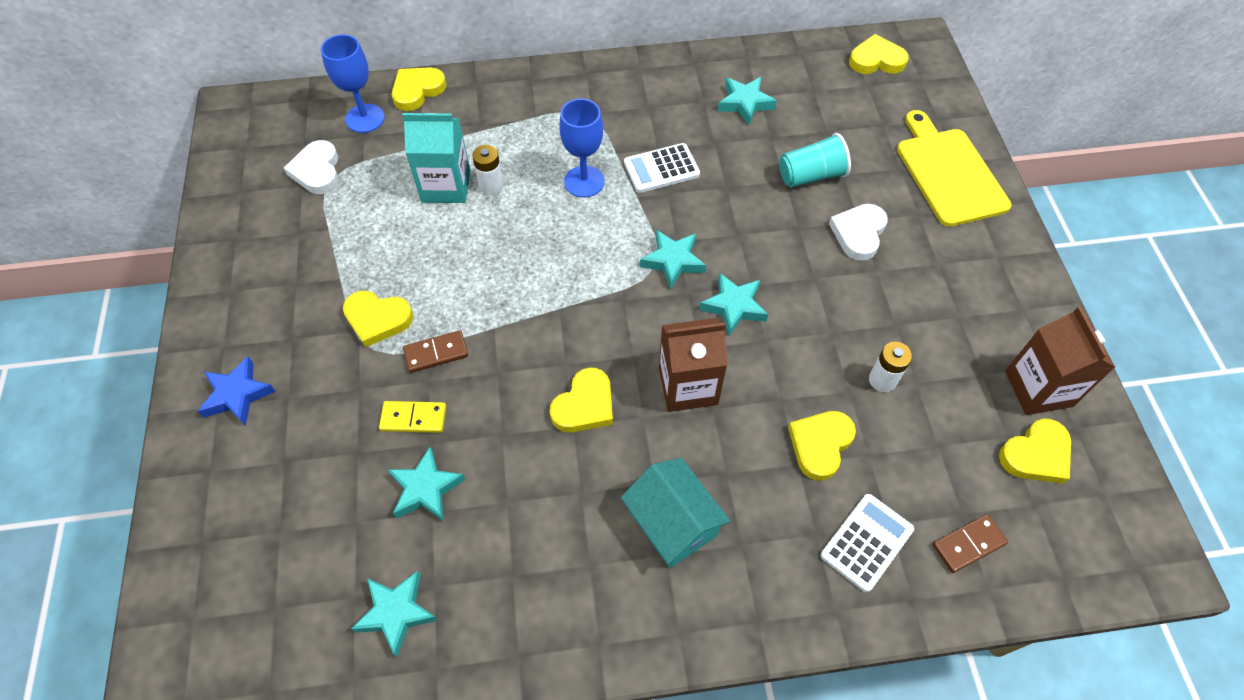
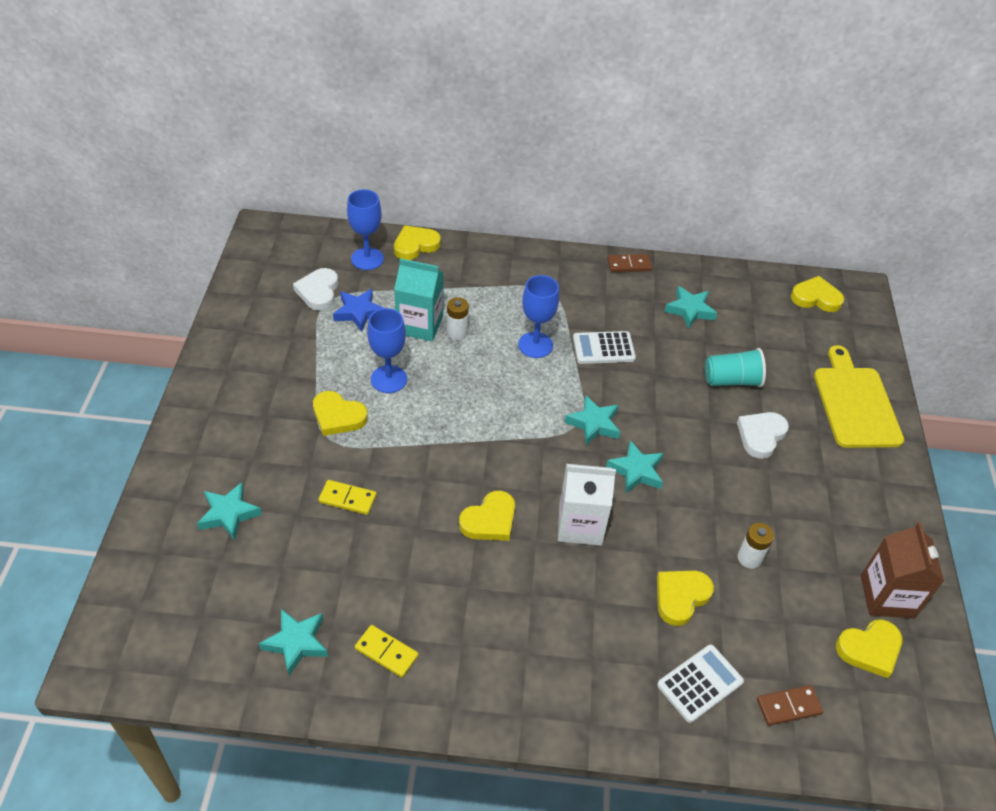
camera: 10 degrees right, 10 degrees down
(237, 395) = (213, 449): blue star -> blue star (359, 312)
(426, 260) = (389, 379): none -> blue goblet
(426, 489) = (344, 555): turquoise star -> turquoise star (229, 514)
(436, 353) = (378, 453): brown domino -> brown domino (629, 265)
(505, 597) = (386, 652): none -> yellow domino
(673, 523) = (539, 629): turquoise house -> none
(688, 386) = (580, 525): brown carton -> white carton

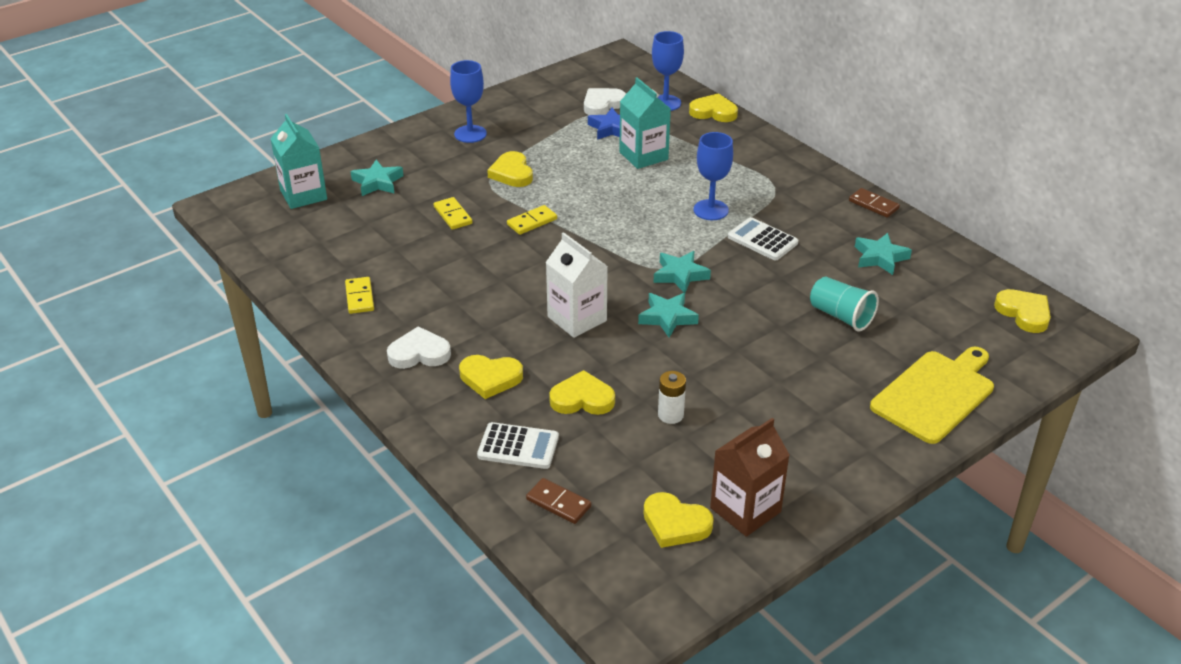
camera: 50 degrees right, 10 degrees down
(173, 583) = (303, 195): none -> turquoise carton
(296, 643) = (321, 261): turquoise star -> none
(389, 379) = (574, 172): blue goblet -> blue goblet (470, 134)
(422, 455) = (532, 222): none -> yellow domino
(457, 332) = (663, 173): white battery -> none
(489, 520) = (521, 279): yellow heart -> yellow heart (490, 378)
(761, 436) = (807, 360): white heart -> white heart (419, 353)

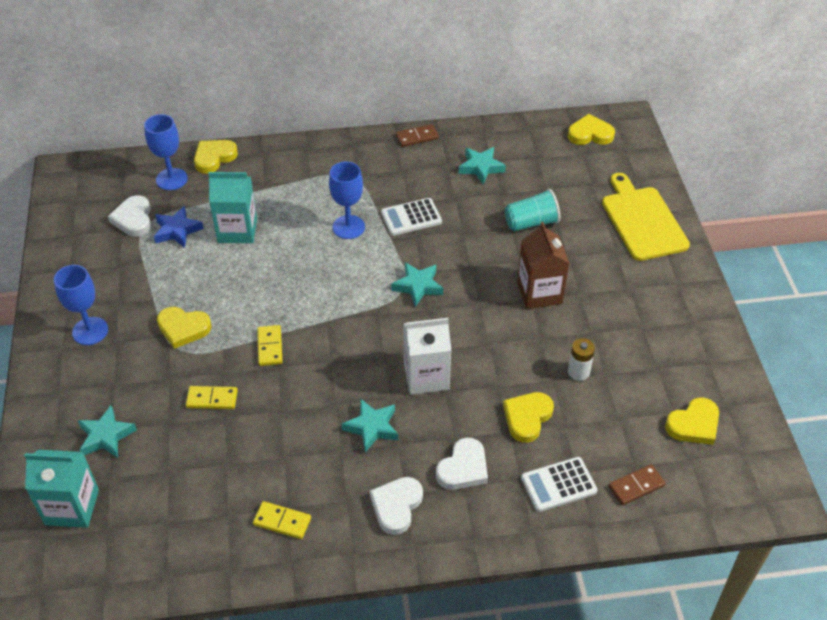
camera: 60 degrees left, 10 degrees up
(490, 378) = (463, 468): yellow heart -> white heart
(518, 446) = (558, 485): white calculator -> white calculator turned 150 degrees counterclockwise
(667, 317) = (465, 319): turquoise star -> turquoise star (372, 427)
(745, 510) = (700, 378): brown carton -> brown carton (539, 292)

